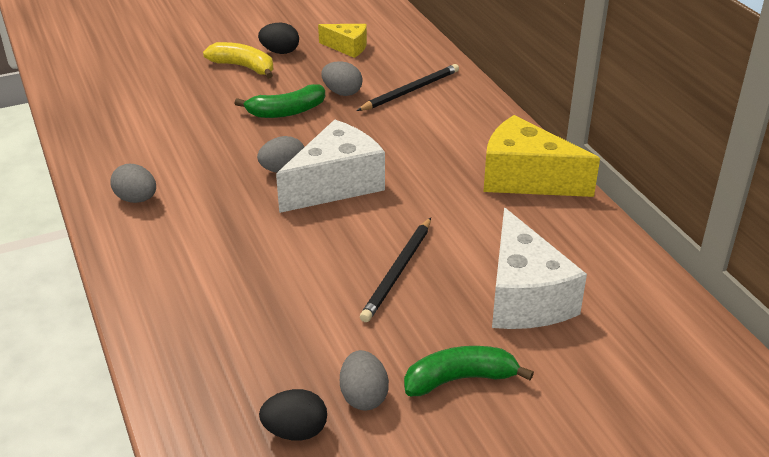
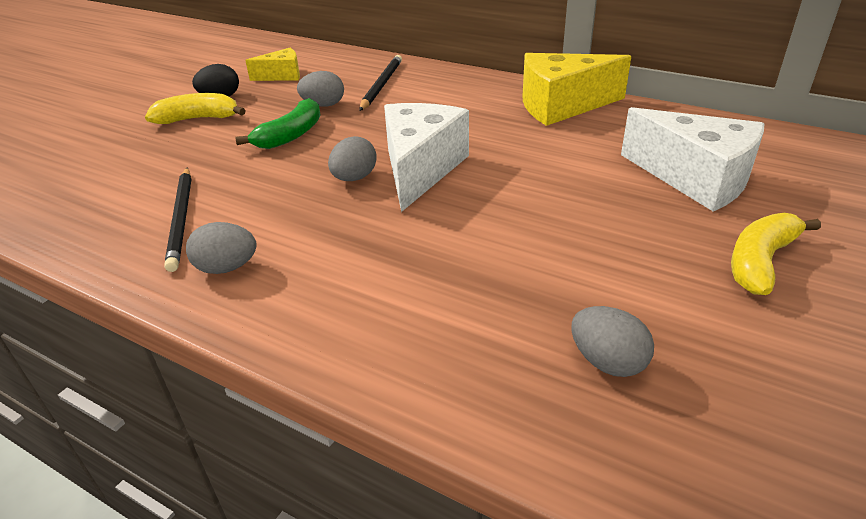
camera: 35 degrees left, 0 degrees up
(295, 431) = (722, 394): black egg -> none
(363, 396) = (720, 322): grey egg -> grey egg (607, 362)
(398, 272) = (577, 208): black pencil -> black pencil (181, 219)
(460, 379) = (760, 262): green banana -> yellow banana

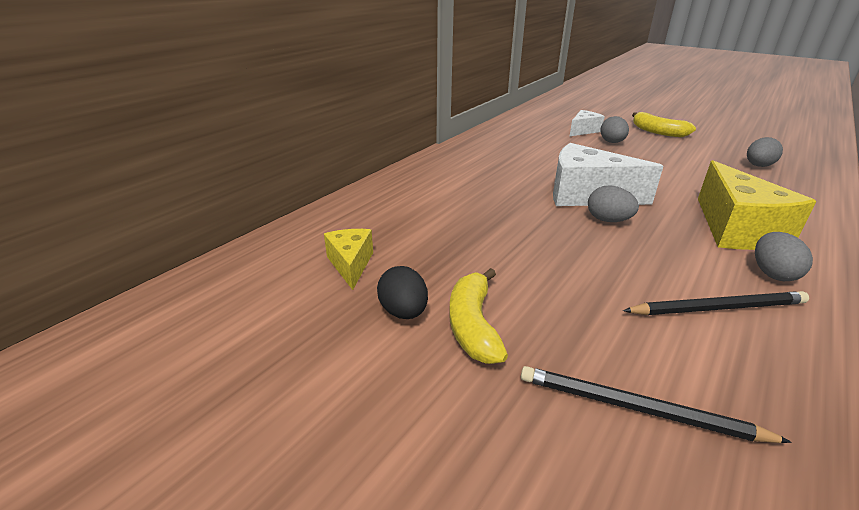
camera: 85 degrees left, 5 degrees down
(291, 135) = (526, 252): green banana -> none
(323, 105) = (454, 235): grey egg -> grey egg (612, 142)
(381, 85) = (413, 205): black pencil -> black pencil (637, 408)
(561, 106) = (483, 146): yellow cheese -> yellow cheese (736, 229)
(695, 179) = (583, 131): white cheese -> white cheese, size x0.55

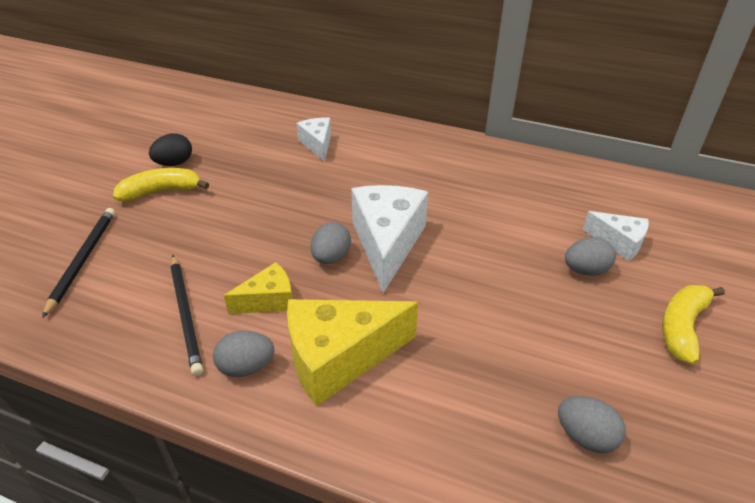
camera: 75 degrees right, 10 degrees up
(351, 264) = (226, 133): yellow cheese -> yellow cheese (268, 300)
(414, 209) = (317, 144): none -> white cheese

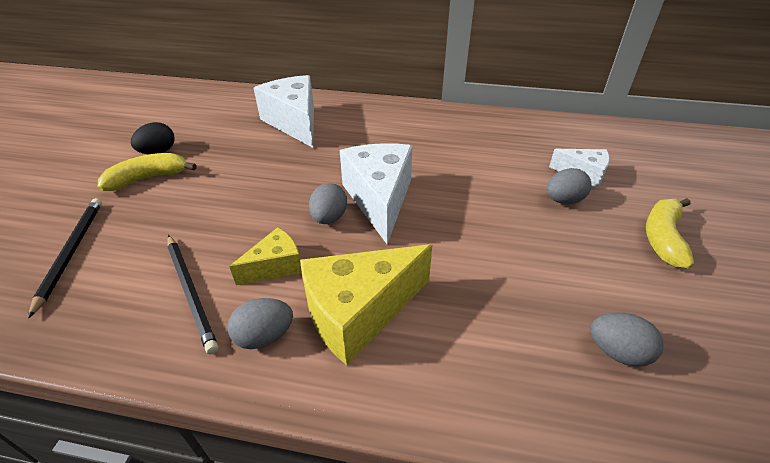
camera: 10 degrees left, 0 degrees up
(317, 144) = (294, 122): white cheese -> white cheese, size x1.83

